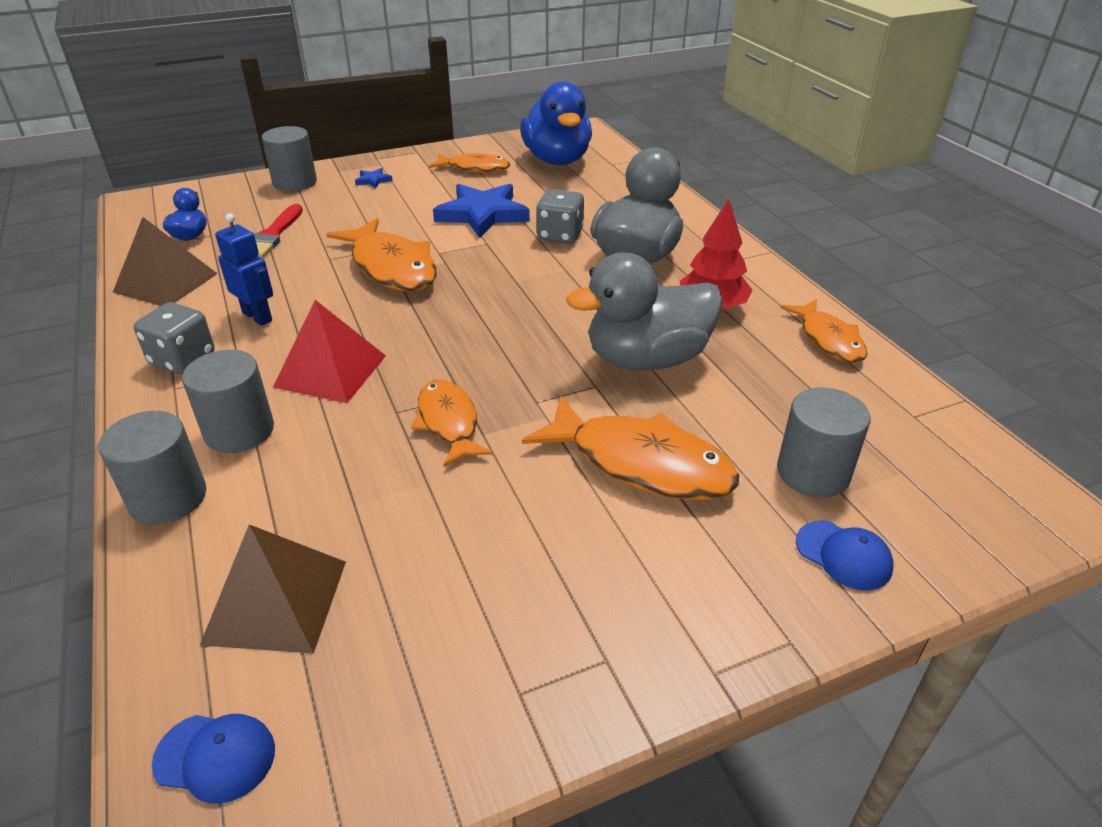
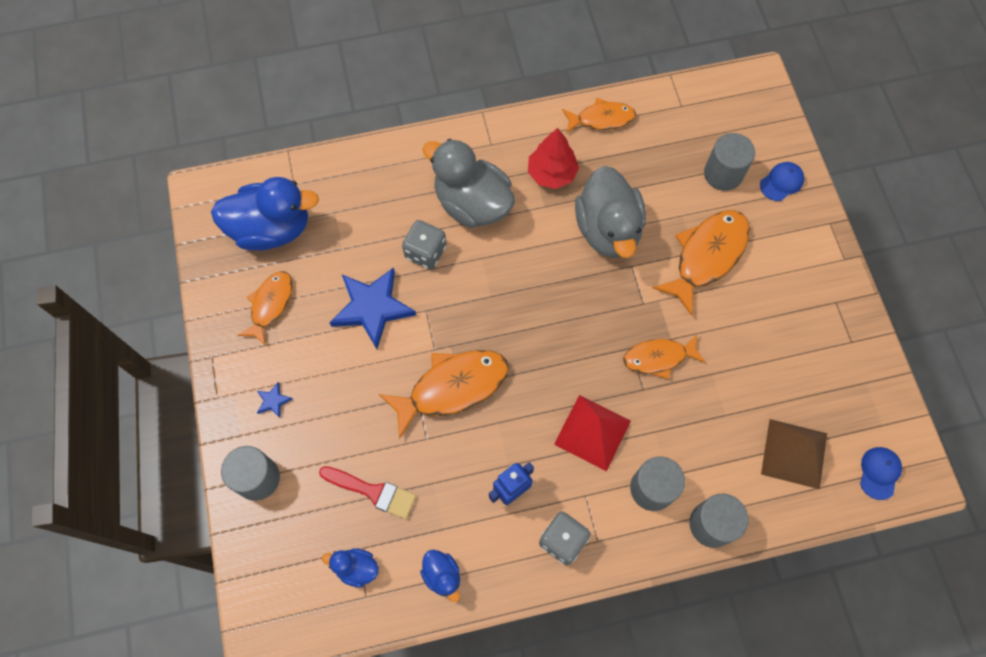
camera: 80 degrees left, 30 degrees up
(166, 283) = (442, 575): brown pyramid -> blue duck

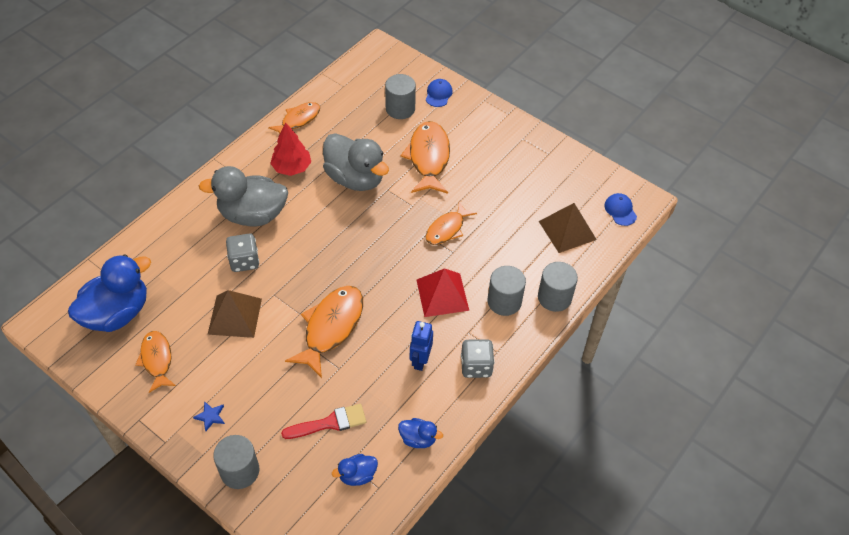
camera: 40 degrees left, 15 degrees down
(372, 308) = (235, 316): blue star -> brown pyramid

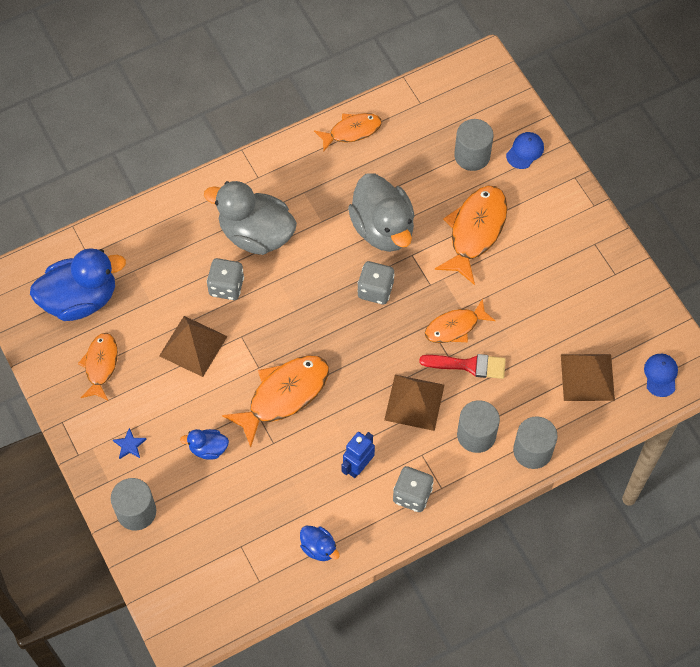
camera: 25 degrees right, 10 degrees up
(292, 168) = (320, 190): red tree -> none
(329, 423) = (240, 497): red brush -> red brush (468, 365)
(357, 475) = (244, 561): blue duck -> blue duck (208, 449)
(370, 223) = (375, 290): none -> grey dice
(442, 294) = (414, 402): red pyramid -> brown pyramid

